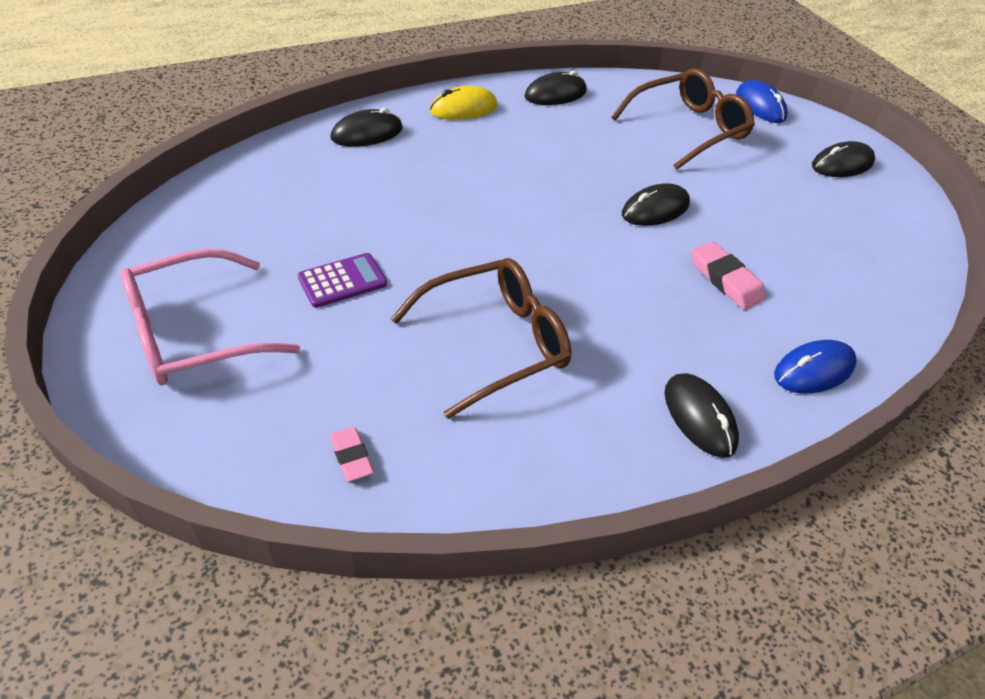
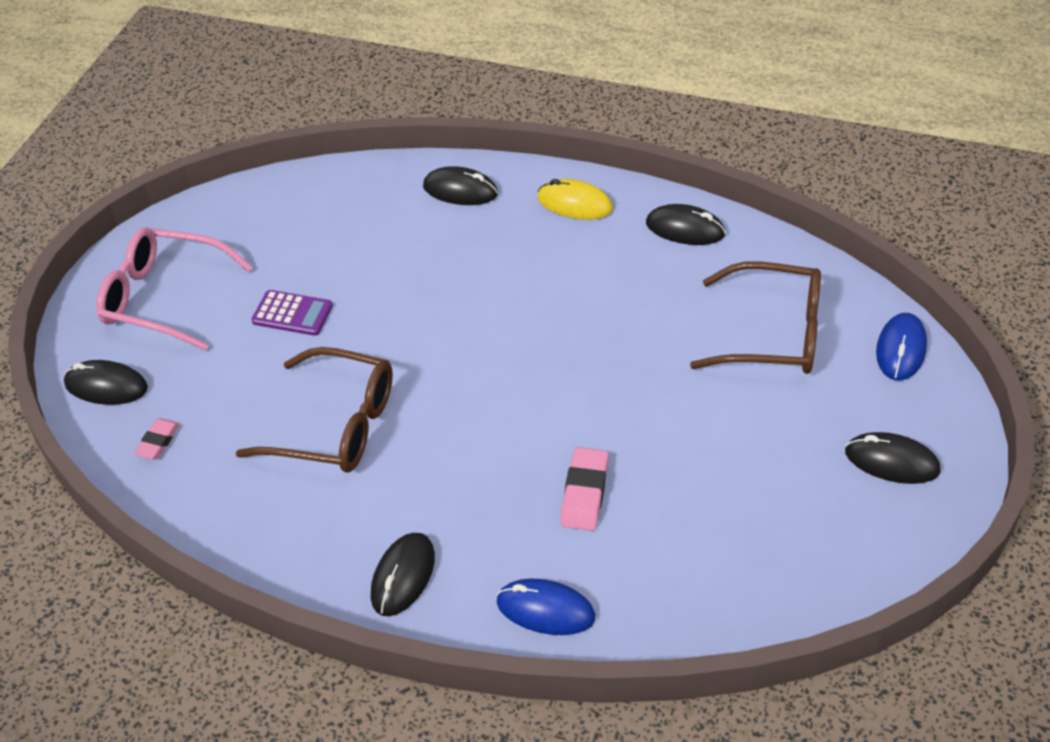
camera: 50 degrees right, 0 degrees up
(655, 209) = (615, 395): black mouse -> black mouse (106, 386)

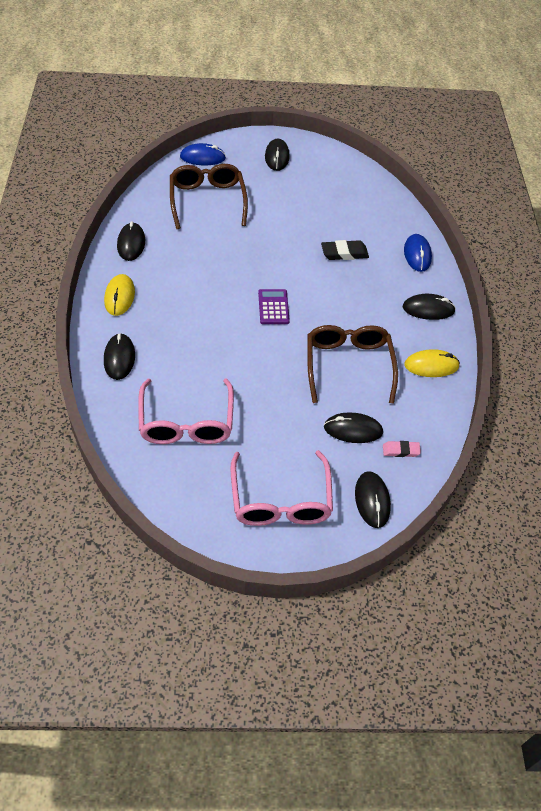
camera: 115 degrees left, 5 degrees up
(221, 398) = (353, 430): none -> black mouse
(282, 535) = (431, 365): none -> yellow mouse
(292, 314) = (268, 416): purple calculator -> purple calculator (273, 307)
(325, 235) = (186, 422): none -> pink glasses
(584, 493) = (344, 253): pink eraser -> black eraser

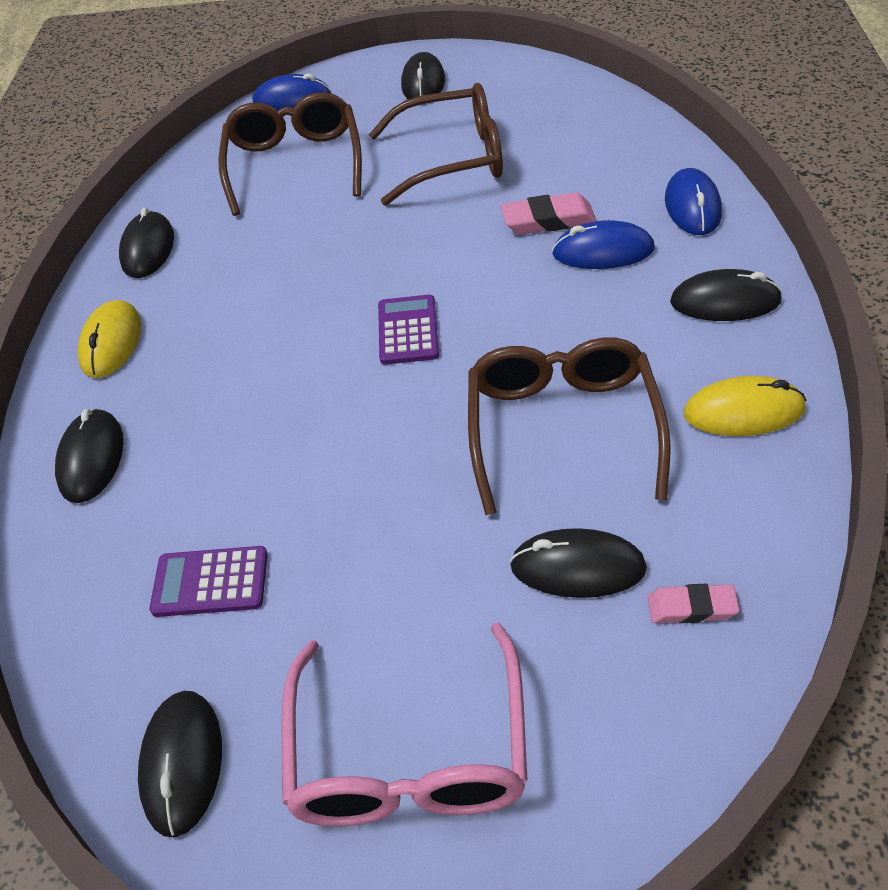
camera: 10 degrees right, 5 degrees down
(186, 422) = (210, 582): pink glasses -> purple calculator
(294, 209) = (453, 159): none -> brown glasses
(344, 253) = (548, 220): black eraser -> pink eraser
(371, 275) = (603, 252): none -> blue mouse
(372, 500) = (631, 739): black mouse -> black mouse (182, 763)

